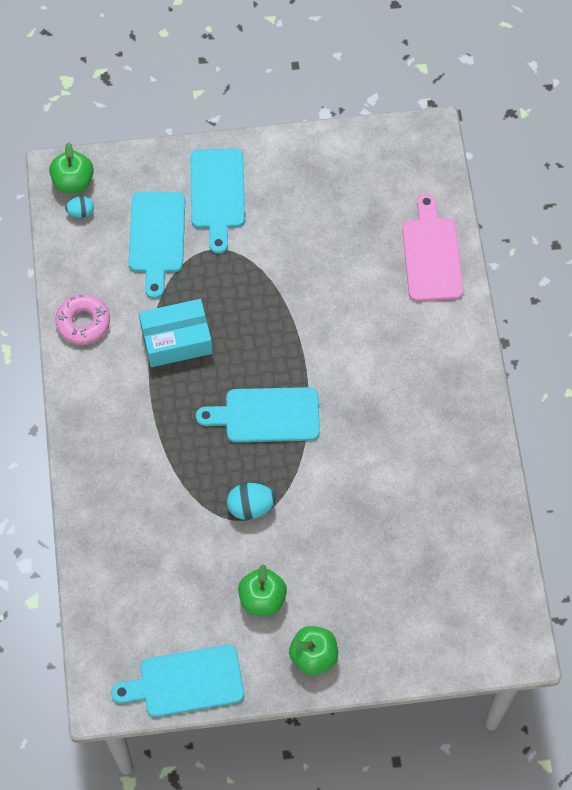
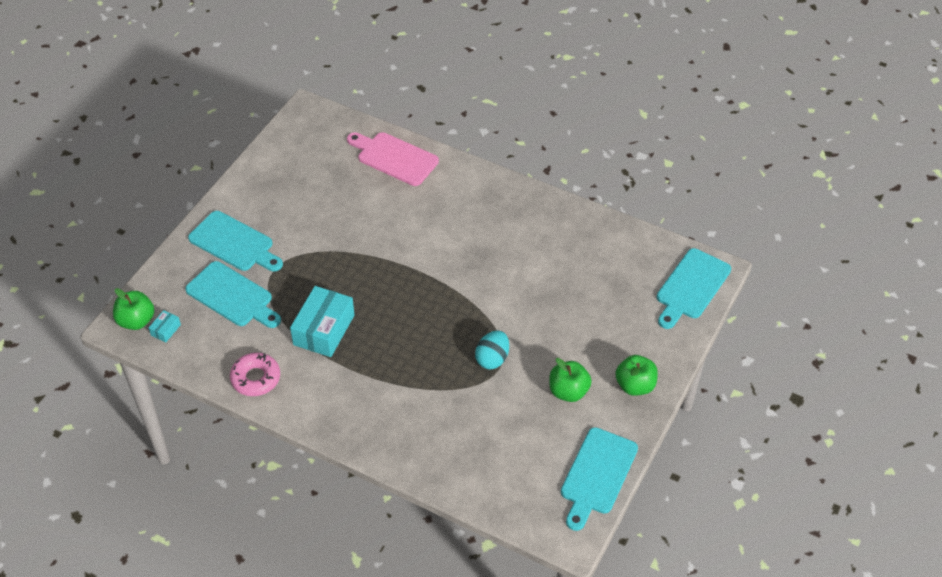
camera: 55 degrees left, 15 degrees down
(81, 212) = (165, 330): turquoise egg -> turquoise box
(266, 415) = (430, 310): turquoise cutting board -> turquoise cutting board (691, 287)

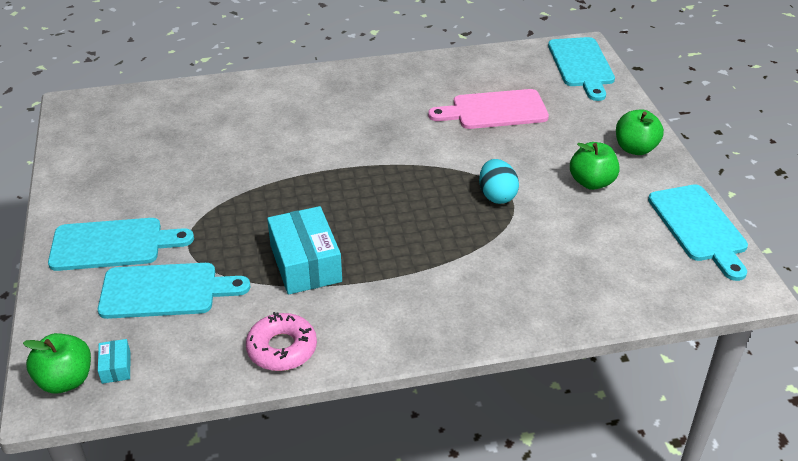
camera: 40 degrees left, 10 degrees down
(394, 158) = (211, 99): pink cutting board -> pink cutting board (494, 110)

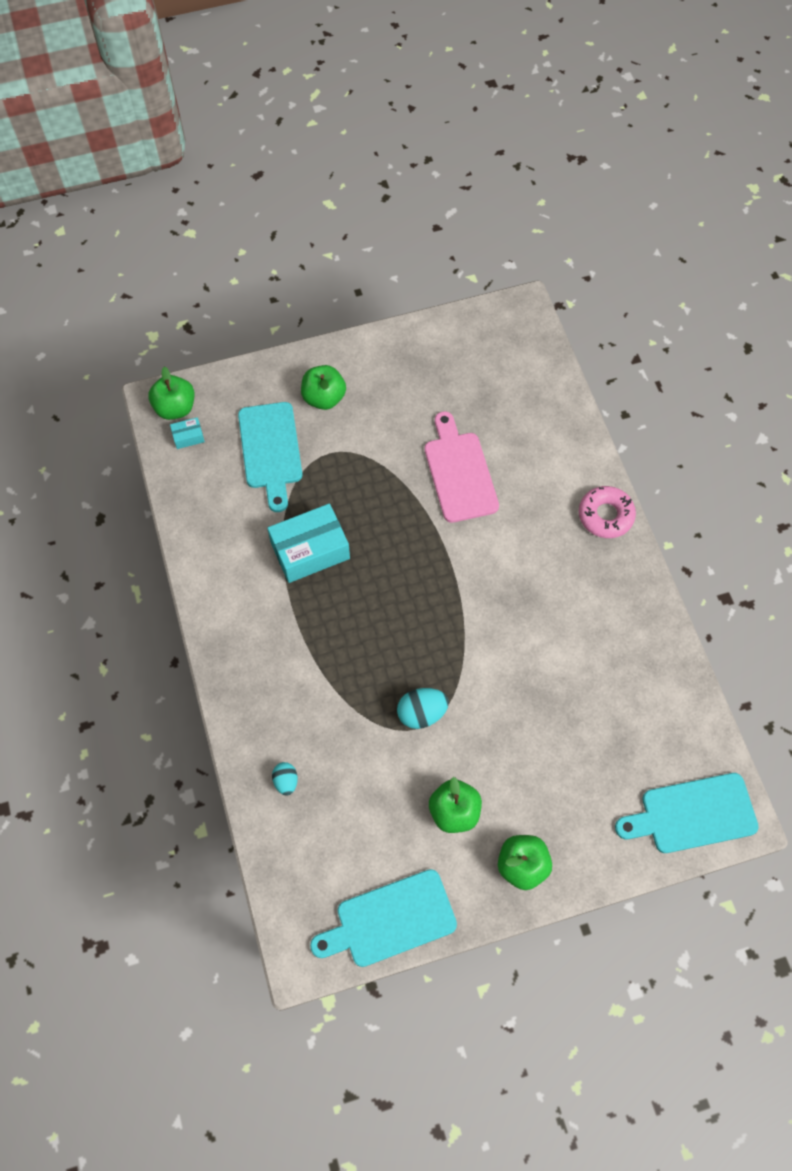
camera: 85 degrees right, 25 degrees up
(113, 244) = (324, 398): turquoise cutting board -> green apple
(282, 348) = (210, 548): pink donut -> pink donut (605, 515)
(494, 110) = (575, 709): pink cutting board -> pink cutting board (459, 472)
(571, 292) = (286, 781): none -> turquoise egg

